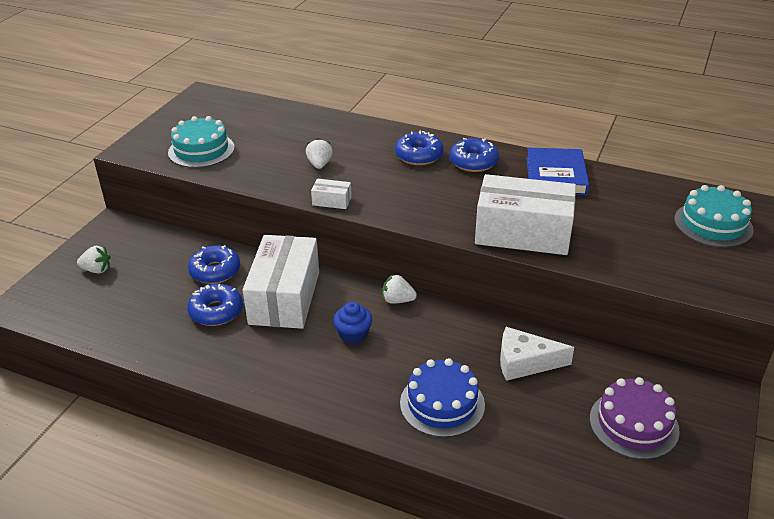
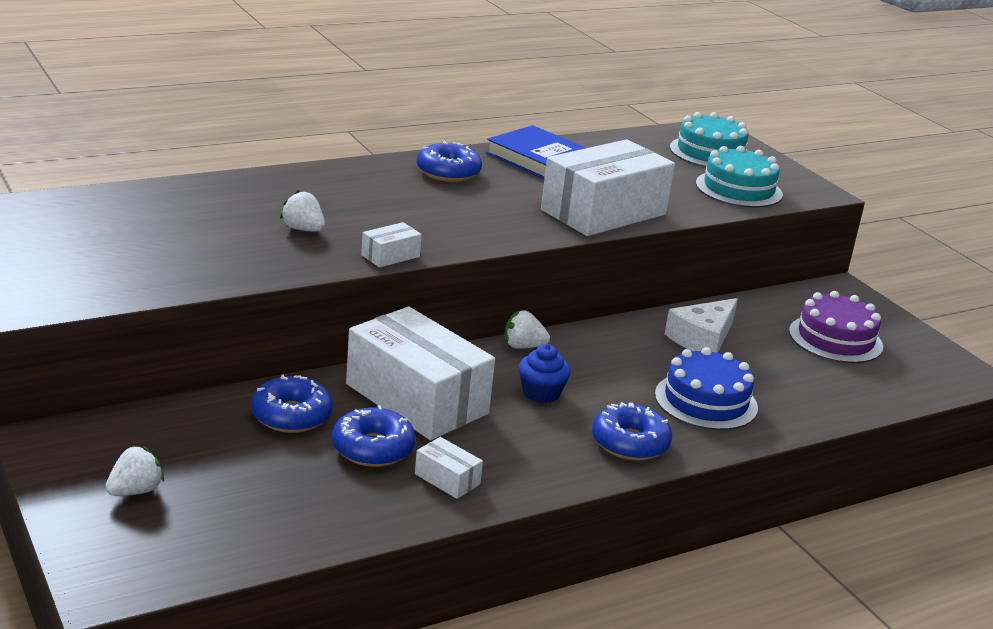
camera: 55 degrees left, 10 degrees down
(201, 150) = (125, 268): turquoise cake -> turquoise cake (738, 189)
(216, 351) = (447, 479): none -> white box
(397, 300) = (523, 346): white strawberry -> white strawberry turned 45 degrees clockwise
(419, 155) = (386, 185): blue donut -> blue donut (630, 443)

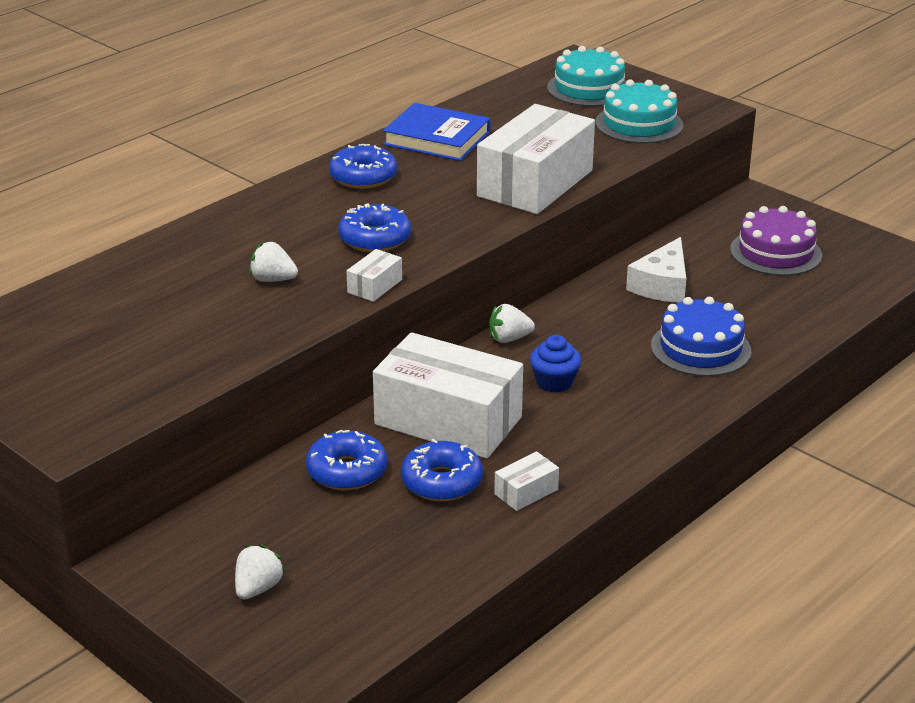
camera: 15 degrees left, 5 degrees up
(447, 479) = (526, 492): white box -> white box turned 60 degrees counterclockwise
(630, 443) = (660, 409): blue donut -> blue donut (375, 239)

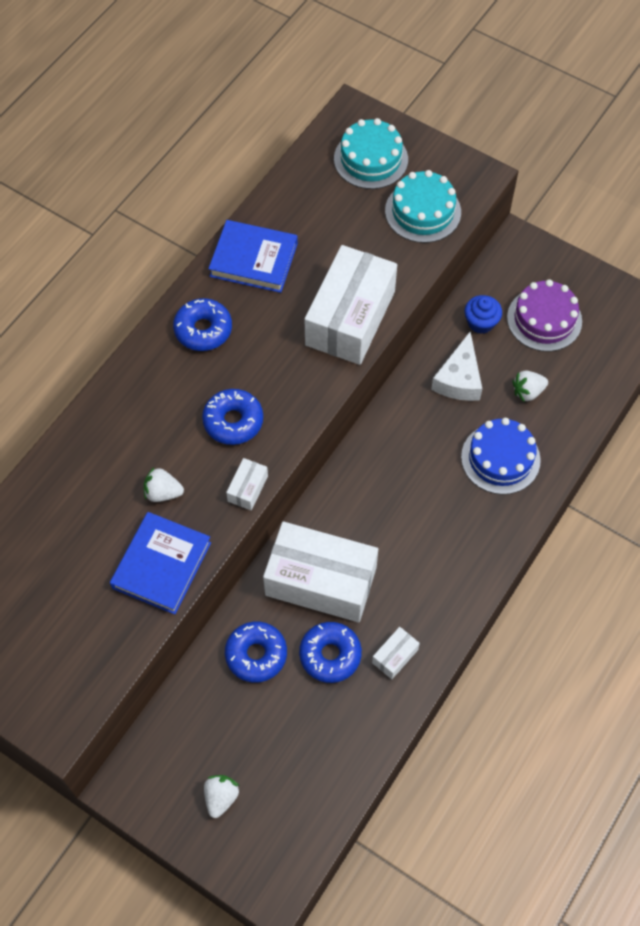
camera: 10 degrees left, 30 degrees up
(250, 330) = (161, 565): none -> blue book
(509, 339) = (349, 470): white strawberry -> white strawberry (528, 392)
(554, 382) = (394, 520): blue cupcake -> blue cupcake (481, 322)

